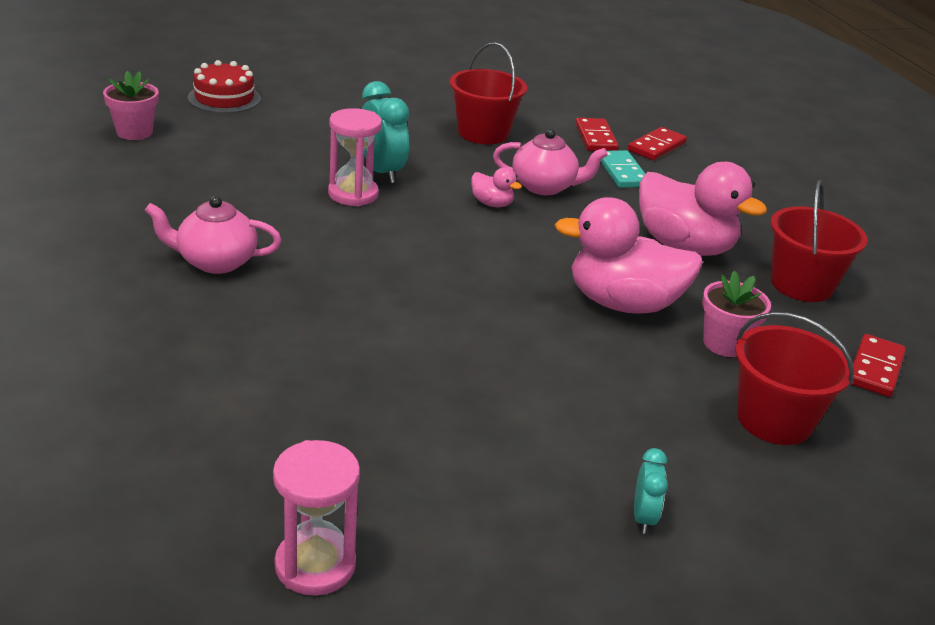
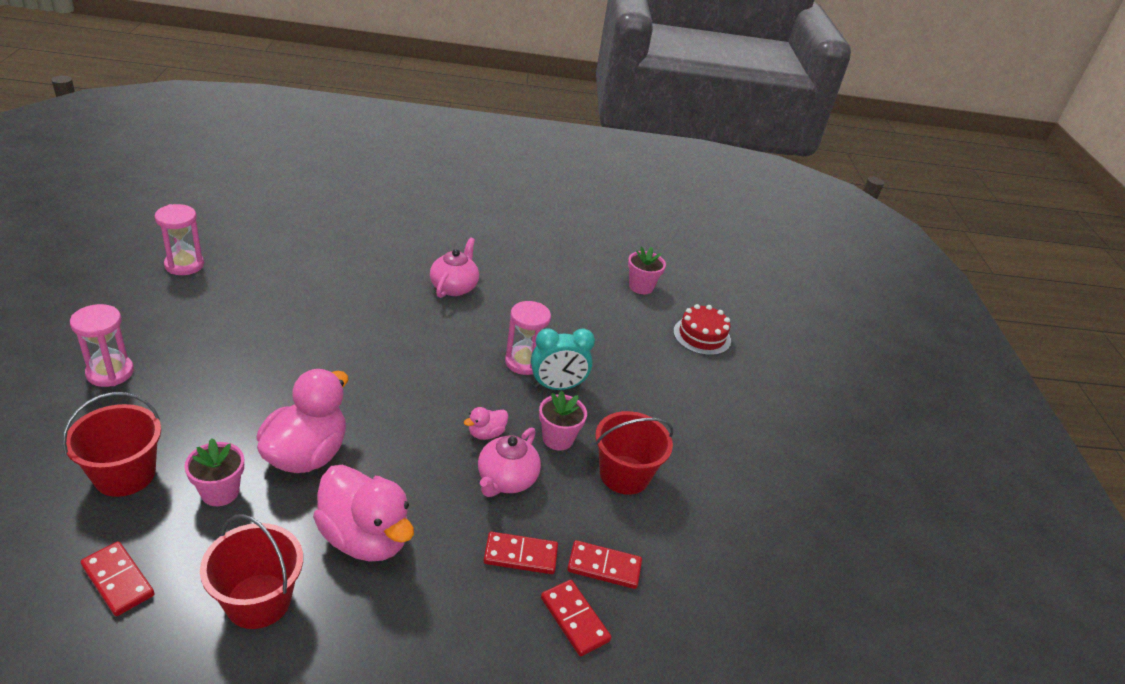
camera: 105 degrees right, 5 degrees up
(464, 166) = (558, 439): none -> pink flower pot
(622, 172) = (520, 555): turquoise domino -> red domino
(643, 517) = (110, 372): turquoise clock -> pink hourglass
(684, 246) = (365, 537): pink duck -> pink duck turned 105 degrees counterclockwise

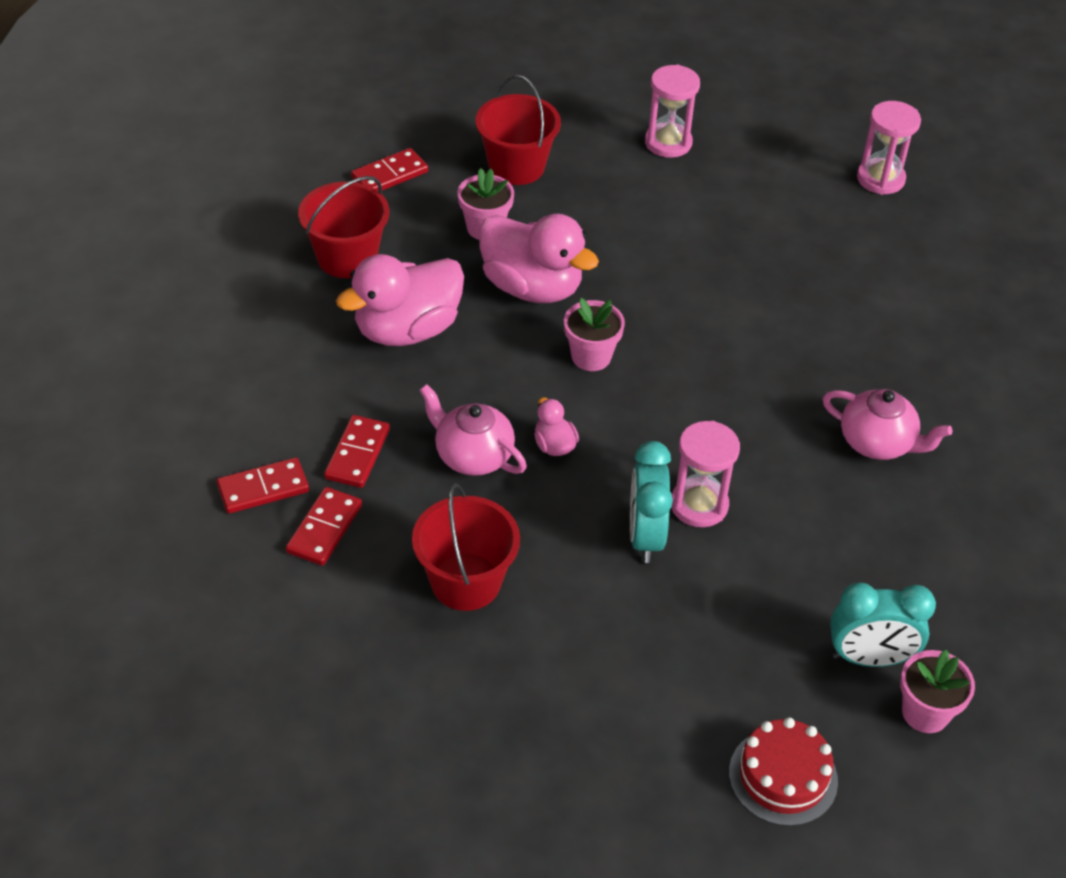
camera: 105 degrees right, 10 degrees up
(558, 439) = (539, 519): pink flower pot -> pink flower pot (591, 356)
(615, 302) = (869, 658): none -> turquoise clock

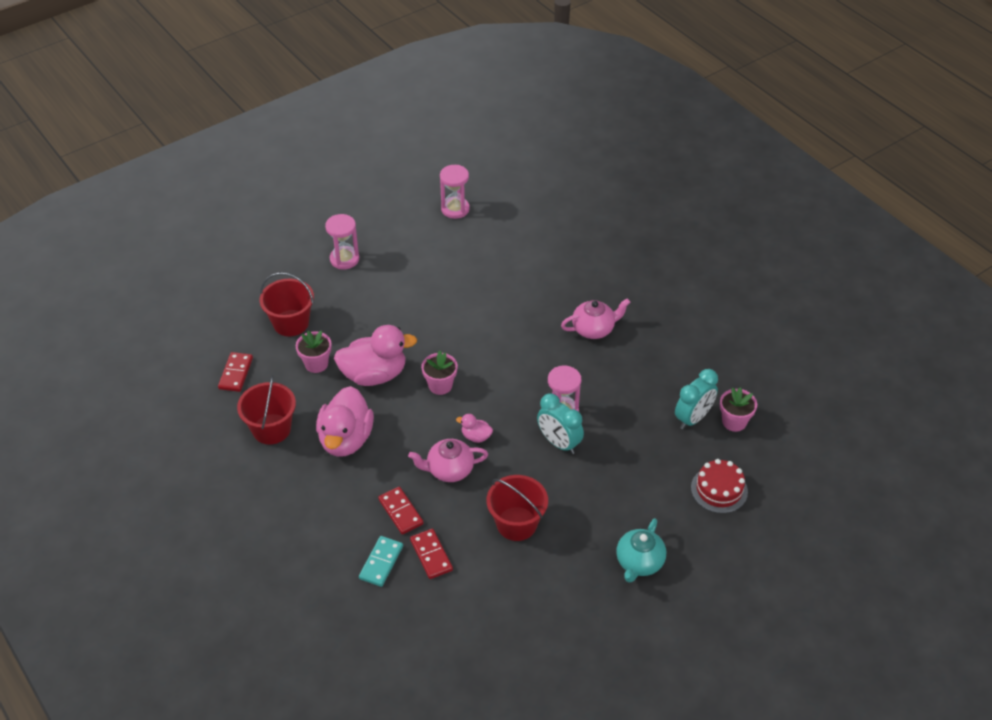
camera: 45 degrees left, 0 degrees up
(263, 488) = (381, 562): red domino -> turquoise domino
(550, 764) = (639, 562): none -> turquoise teapot

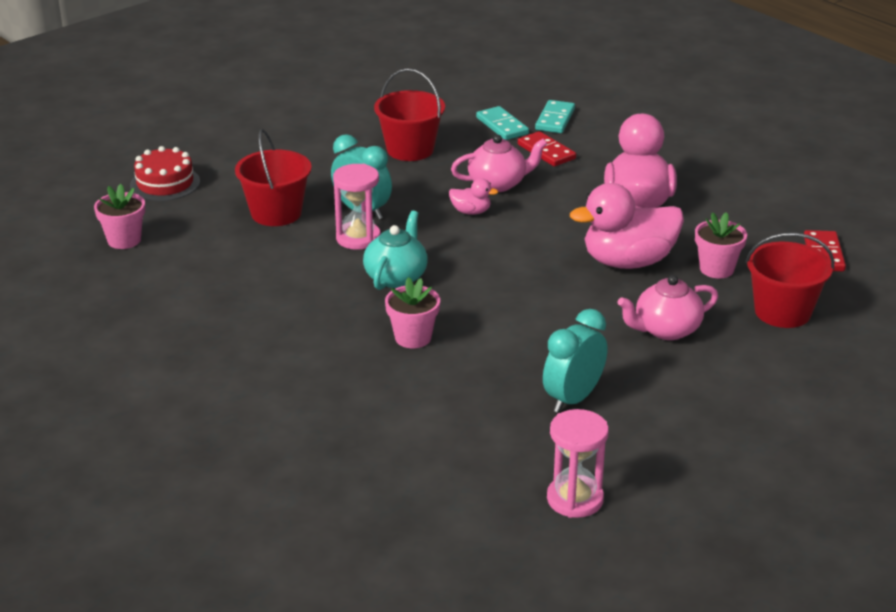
camera: 175 degrees right, 15 degrees down
(271, 429) = (738, 206): red bucket -> red bucket (276, 213)
(344, 259) = (746, 402): pink hourglass -> none
(431, 555) = (502, 126): red domino -> turquoise domino
(440, 385) = (531, 256): pink flower pot -> pink flower pot (413, 338)
(594, 329) = (309, 328): pink teapot -> pink teapot (666, 330)
(639, 562) = (271, 131): turquoise teapot -> turquoise teapot (396, 277)
(693, 418) = (180, 241): turquoise clock -> turquoise clock (573, 399)

